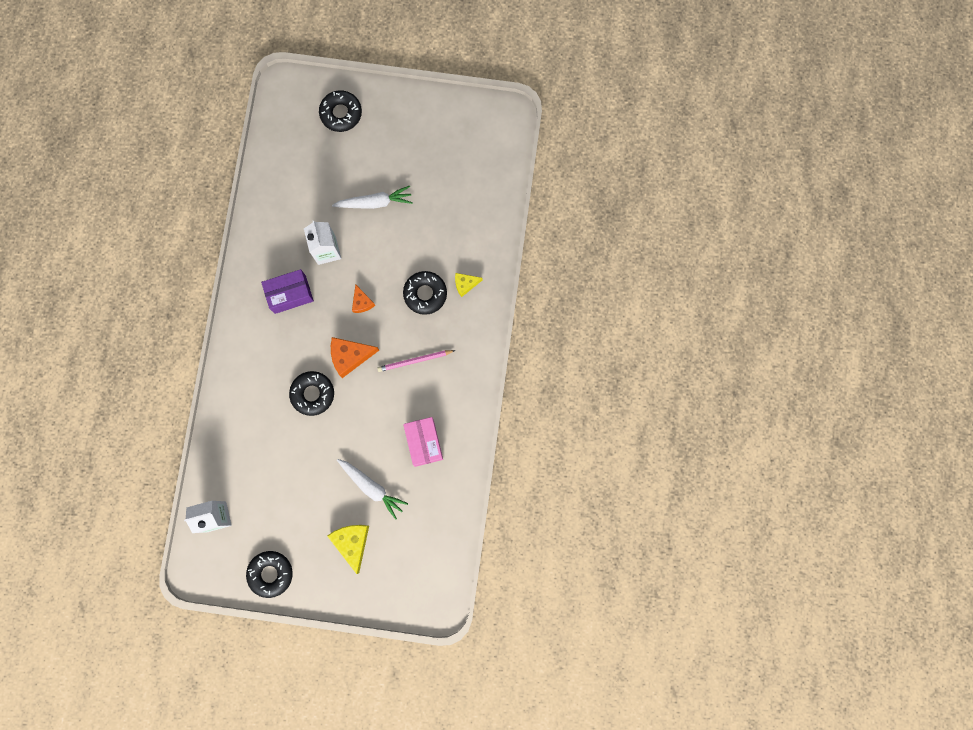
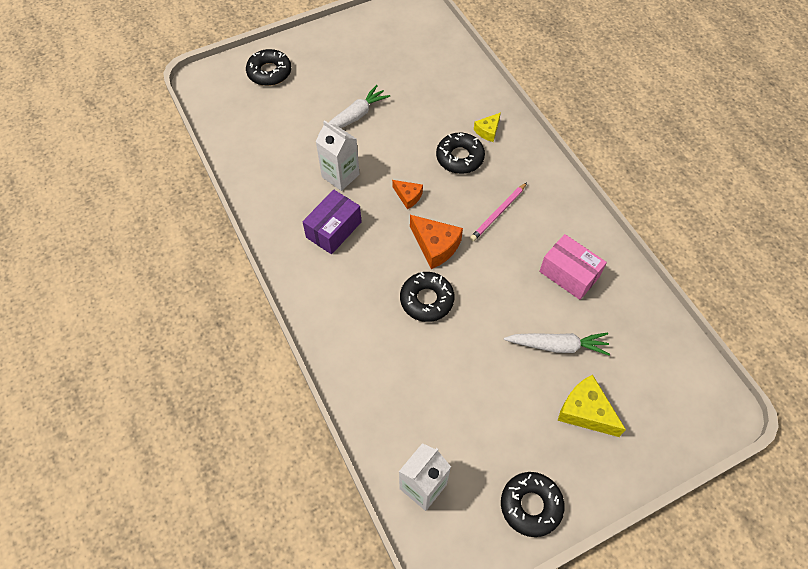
camera: 35 degrees left, 20 degrees down
(350, 356) = (435, 246): orange cheese -> orange cheese turned 90 degrees counterclockwise

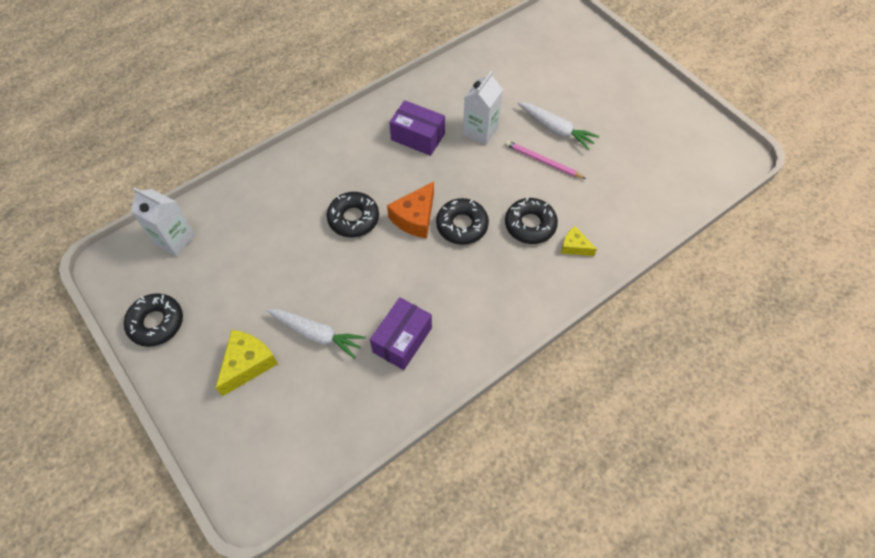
camera: 80 degrees right, 0 degrees up
(269, 72) = (590, 56): black donut -> black donut (462, 225)
(408, 196) = (469, 187): orange cheese -> none
(498, 213) = (466, 267): pink pencil -> pink pencil (542, 161)
(557, 346) = (316, 334): white carrot -> white carrot turned 60 degrees counterclockwise
(569, 274) = (402, 340): pink box -> purple box

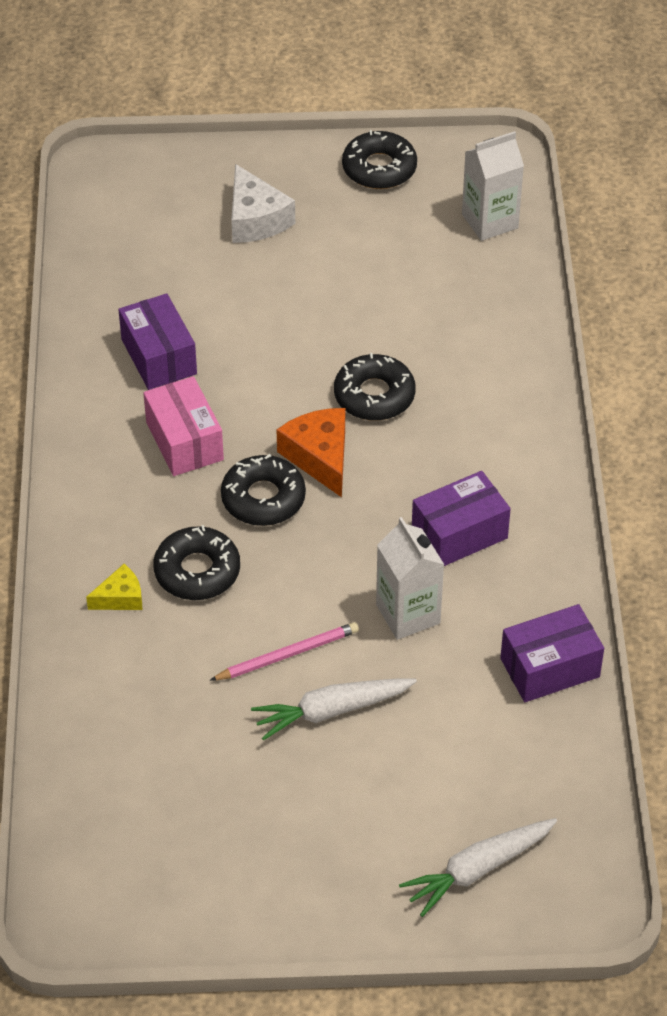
camera: 125 degrees right, 10 degrees down
(247, 364) = (256, 219): yellow cheese -> white cheese
(316, 334) = (238, 288): white carrot -> white carrot (478, 869)
(453, 285) = (184, 441): none -> pink box
(465, 71) = (550, 667): none -> purple box

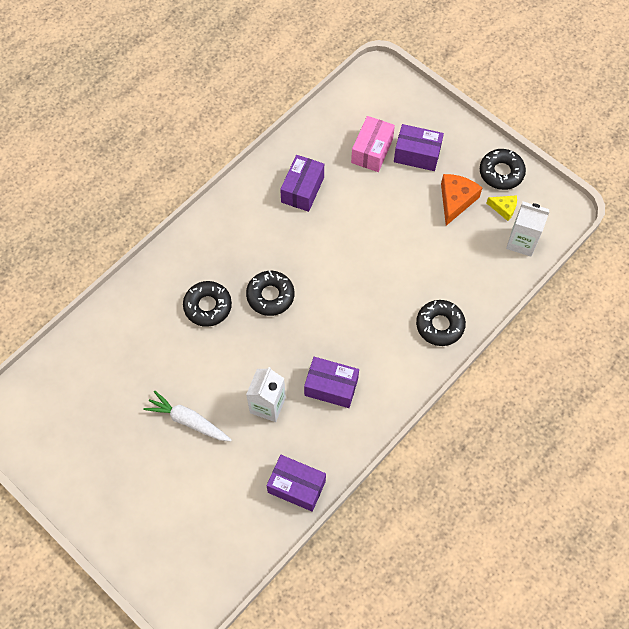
camera: 45 degrees right, 15 degrees up
(120, 597) = (166, 291): yellow cheese -> yellow cheese (504, 208)
(184, 441) = (269, 240): pink box -> pink box (372, 151)
(256, 219) = (417, 154): white cheese -> purple box
(287, 654) = (200, 378): pink pencil -> none
(319, 457) = (314, 296): orange cheese -> orange cheese (456, 200)
(374, 395) = (371, 287): black donut -> black donut (440, 325)
(478, 869) = (164, 549): white carrot -> none

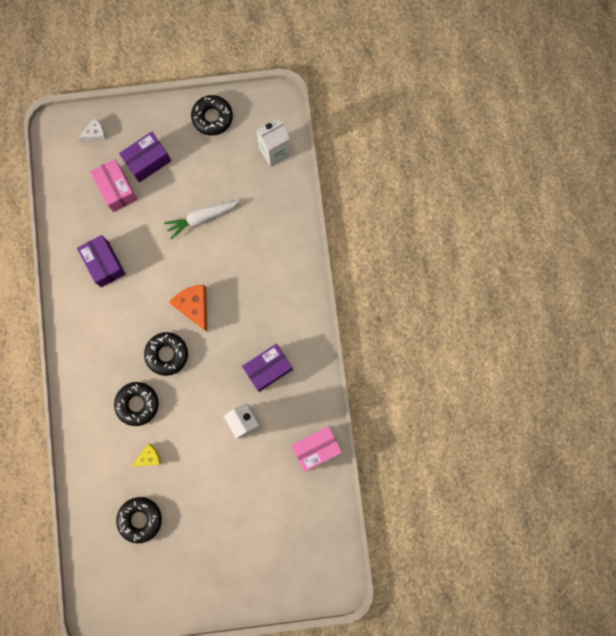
camera: 50 degrees left, 15 degrees up
(188, 421) = (211, 484): white carrot -> white carrot (202, 218)
(296, 486) = (316, 448): purple box -> pink box
(401, 101) = (95, 133): none -> white cheese
(440, 325) = (286, 259): black donut -> black donut (140, 519)
(456, 200) = (206, 167): orange cheese -> orange cheese (194, 306)
(504, 208) = (240, 141): yellow cheese -> yellow cheese (149, 457)

